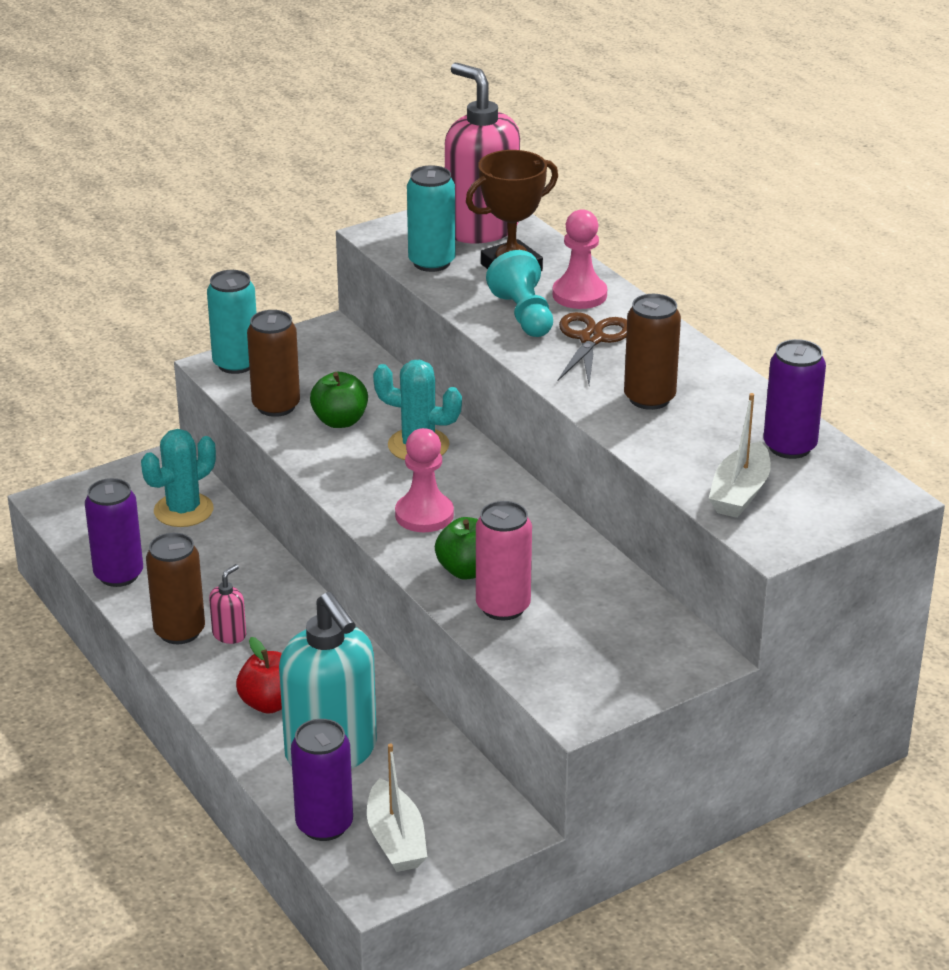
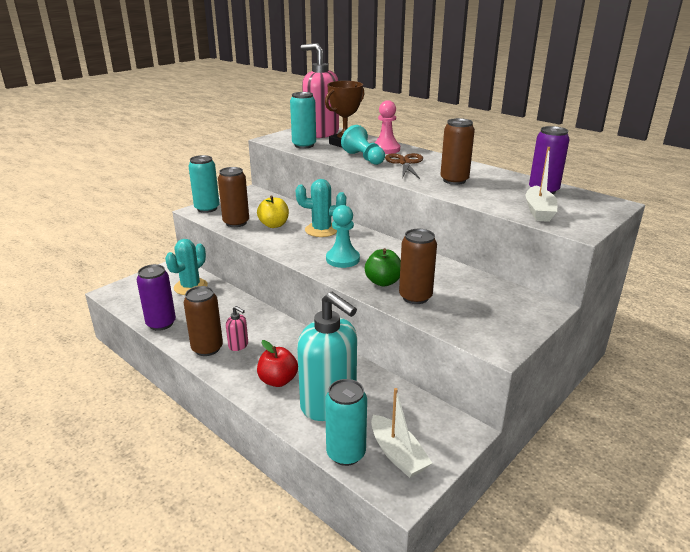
camera: 15 degrees left, 5 degrees down
(229, 634) = (238, 345): pink soap dispenser -> pink soap dispenser turned 105 degrees clockwise
(324, 825) = (346, 453): purple can -> turquoise can
(340, 421) = (274, 225): green apple -> yellow apple
(424, 515) = (342, 259): pink pawn -> turquoise pawn
(503, 607) = (415, 297): pink can -> brown can

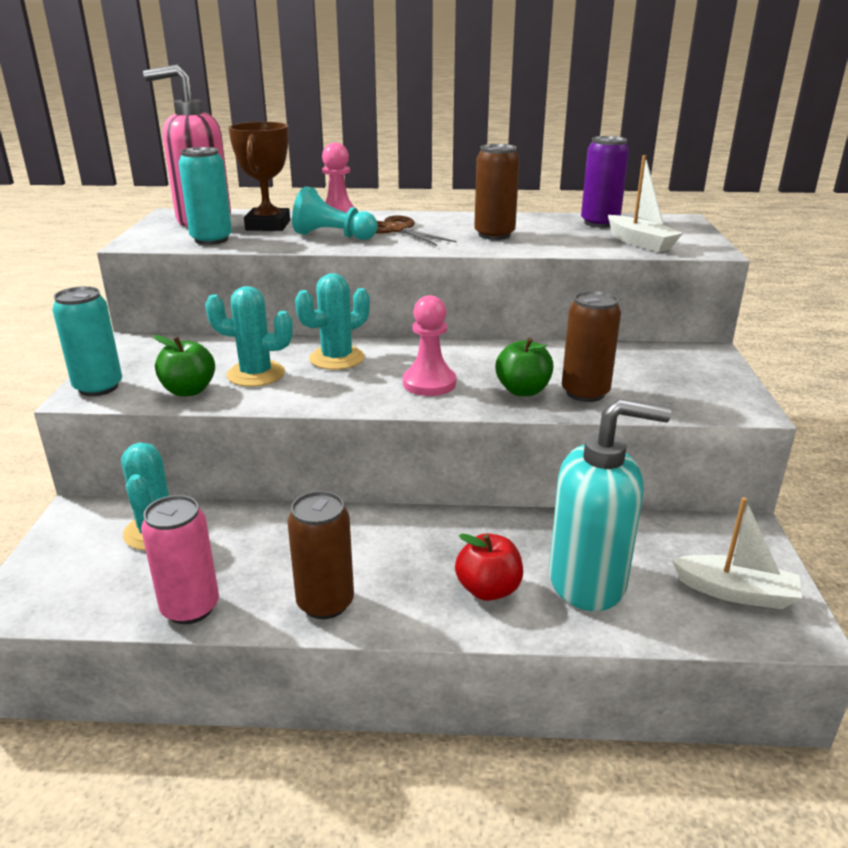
camera: 40 degrees left, 0 degrees up
(161, 323) = (190, 608): purple can -> pink can
(236, 223) = (189, 391): brown can -> green apple
(238, 345) = (365, 574): pink soap dispenser -> none
(274, 225) = (256, 374): yellow apple -> turquoise cactus
(342, 259) = (429, 383): turquoise pawn -> pink pawn
(346, 453) = (692, 625): turquoise can -> none

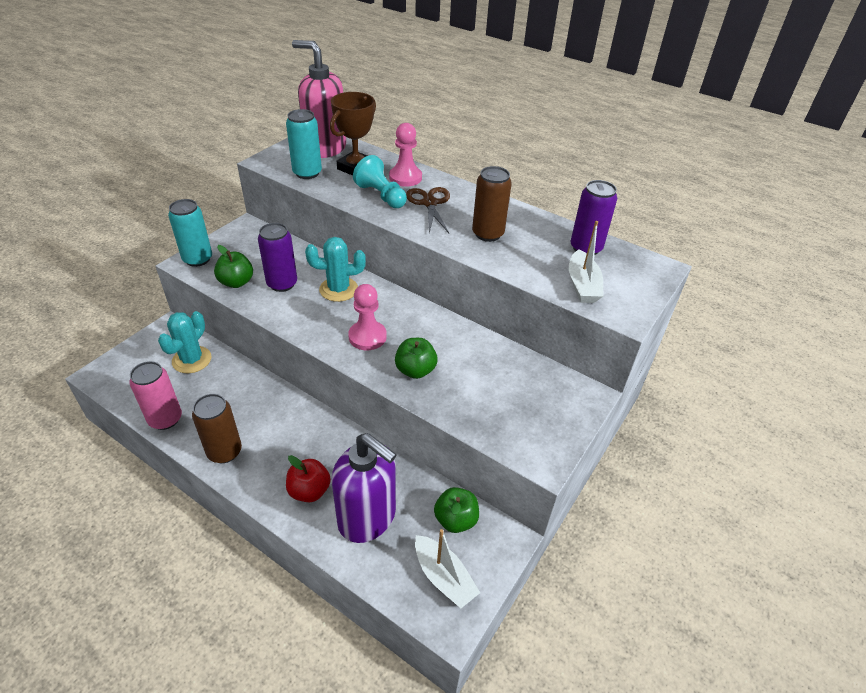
camera: 30 degrees right, 15 degrees up
(256, 374) = (282, 284): turquoise cactus -> purple can
(585, 393) = (452, 391): brown can -> none
(588, 581) = (367, 517): turquoise soap dispenser -> purple soap dispenser
(679, 538) = (455, 520): none -> green apple

